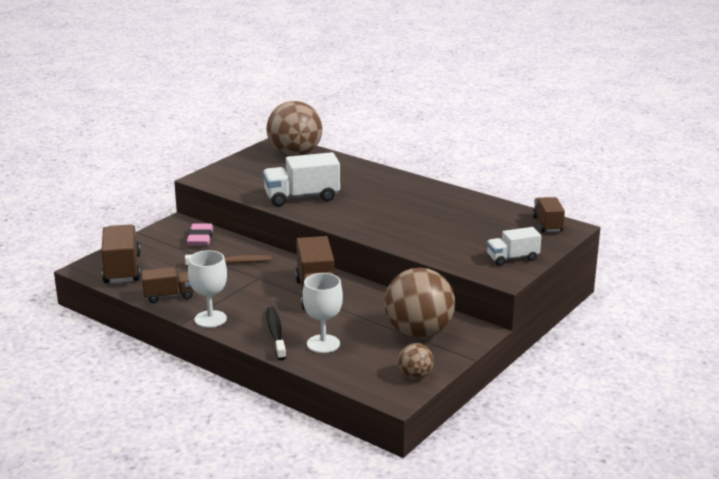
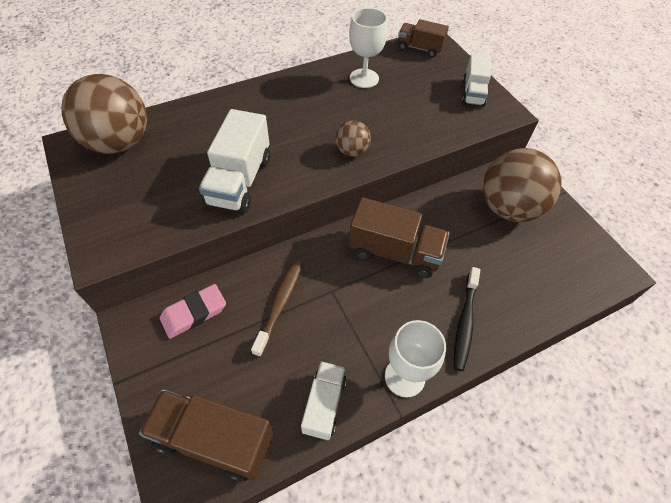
camera: 65 degrees left, 30 degrees up
(169, 296) = (324, 404): brown truck -> white truck
(200, 238) = (194, 313): pink eraser -> pink eraser turned 60 degrees counterclockwise
(276, 333) = (465, 322): black toothbrush -> black toothbrush turned 90 degrees counterclockwise
(323, 344) = (502, 288): white goblet -> white goblet (364, 78)
(415, 376) = (583, 242): brown ball -> brown ball (352, 151)

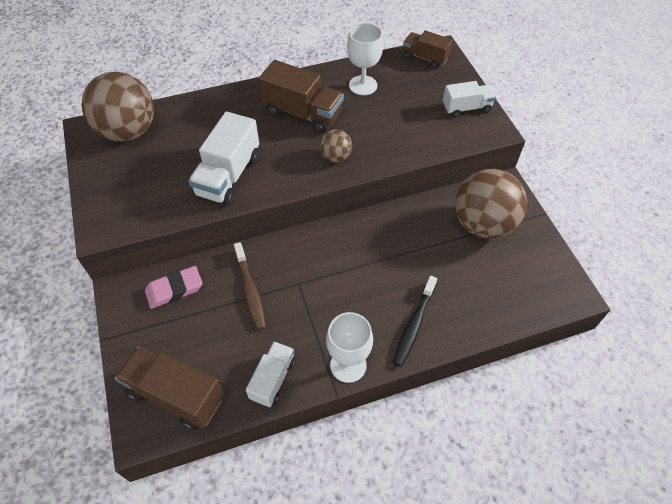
camera: 10 degrees right, 0 degrees up
(280, 304) = (250, 290): brown toothbrush -> brown toothbrush turned 135 degrees clockwise
(394, 252) = (363, 255): brown truck -> brown truck (302, 113)
(473, 93) = (466, 108): white truck -> white truck turned 120 degrees counterclockwise

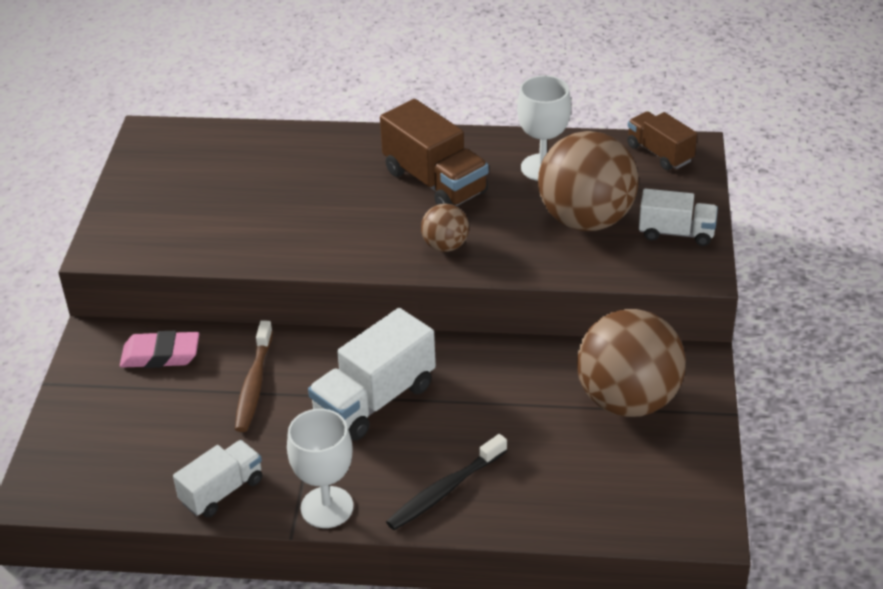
camera: 25 degrees right, 15 degrees down
(128, 131) = (197, 148): brown ball -> brown ball (586, 220)
(176, 395) = (96, 469): brown truck -> none
(228, 175) = (290, 231): white truck -> white truck (375, 400)

